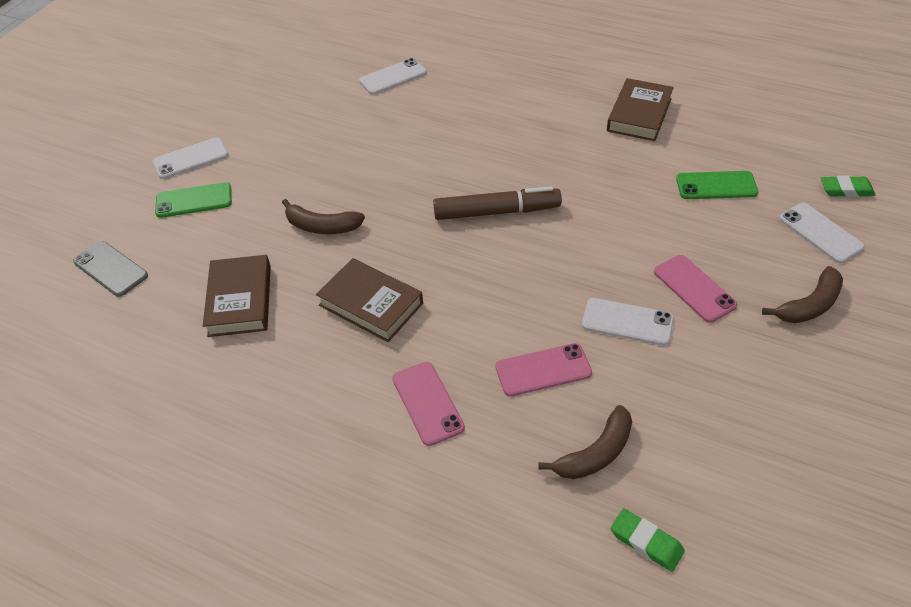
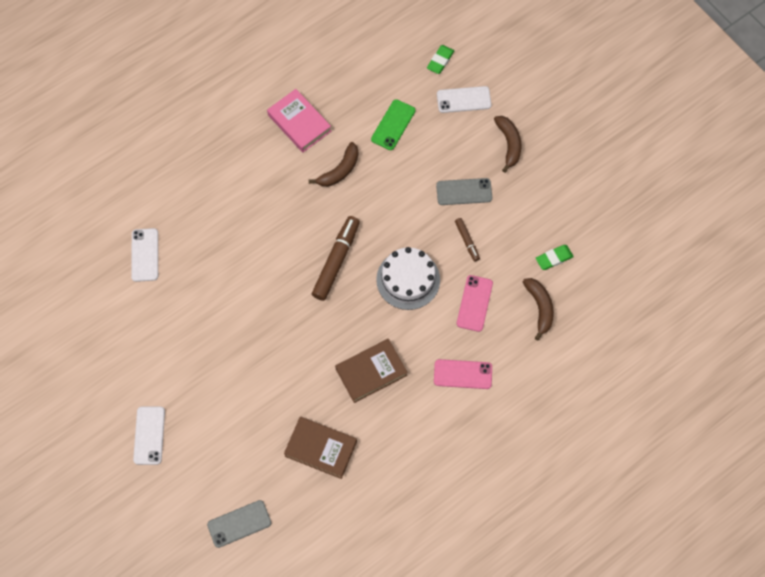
camera: 65 degrees left, 20 degrees up
(194, 200) = (200, 447): green phone -> none
(322, 226) = (282, 373): brown banana -> brown banana (339, 170)
(523, 286) = (408, 279): none -> white cake
(627, 322) = (467, 241): white phone -> brown marker
(639, 115) = (299, 123): brown book -> pink book
(646, 542) = (598, 314): green eraser -> green eraser (554, 258)
(694, 288) = (464, 192): pink phone -> grey phone

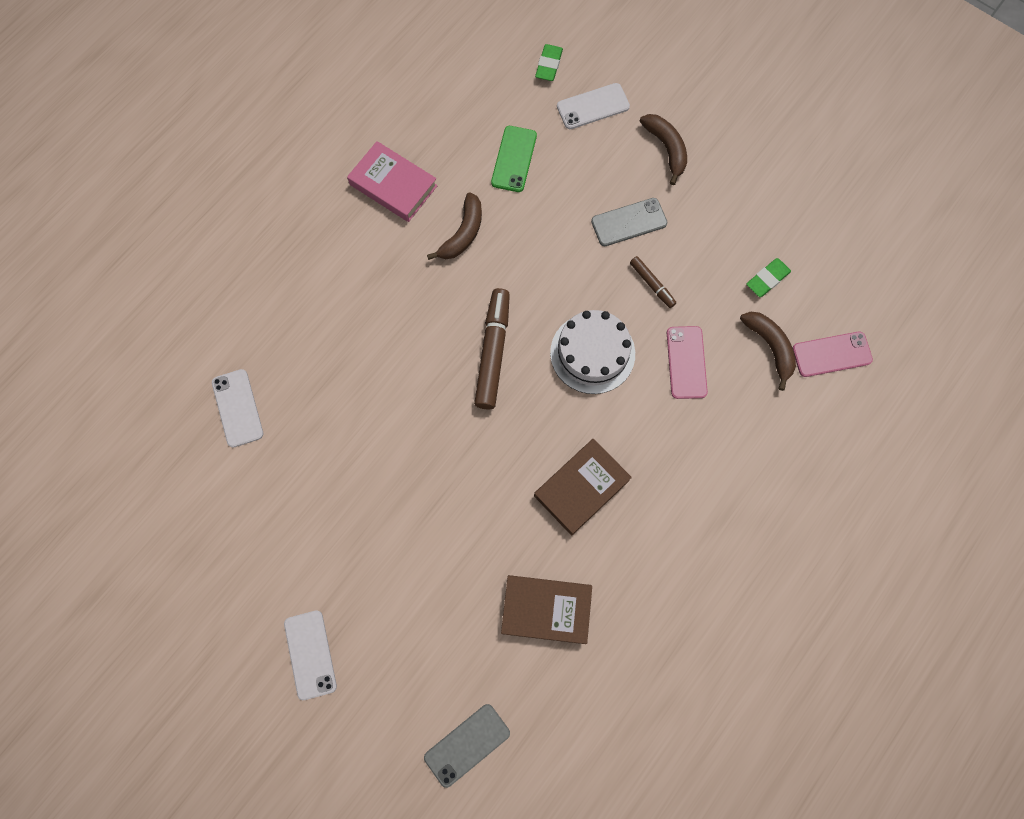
camera: 15 degrees left, 5 degrees up
(463, 374) = (700, 459): pink phone -> pink phone (831, 354)

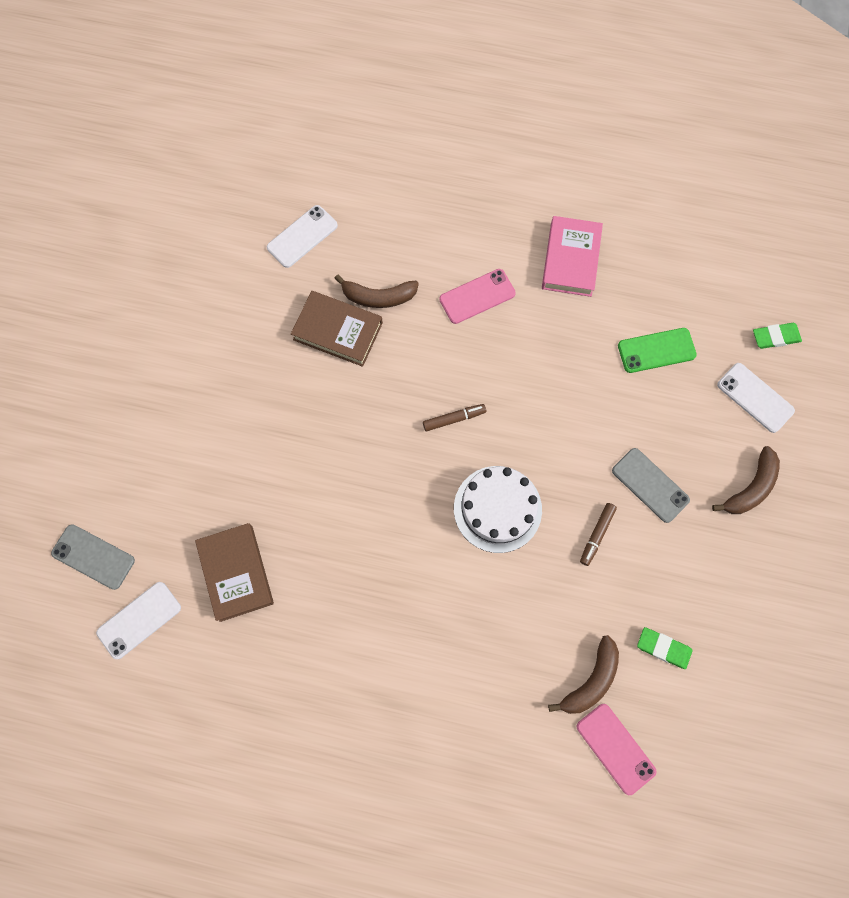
camera: 65 degrees right, 0 degrees up
(310, 654) = (120, 394): white phone -> white phone (139, 620)
(462, 233) = (555, 340): brown banana -> brown banana (378, 297)
(493, 352) = (454, 419): brown marker -> brown marker, size x0.52
(581, 488) = (362, 555): brown book -> brown book (338, 331)
(686, 362) = (532, 602): pink phone -> pink phone (477, 296)

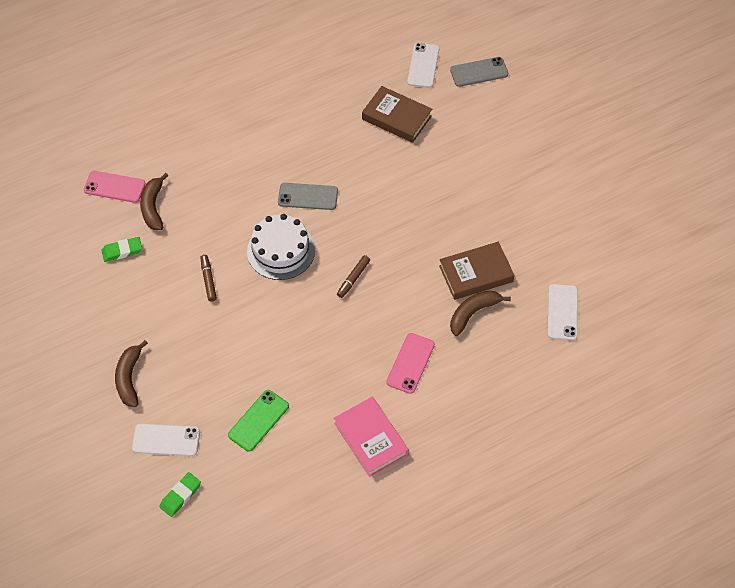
camera: 140 degrees right, 15 degrees down
(650, 485) = (197, 332): grey phone -> grey phone (308, 196)

